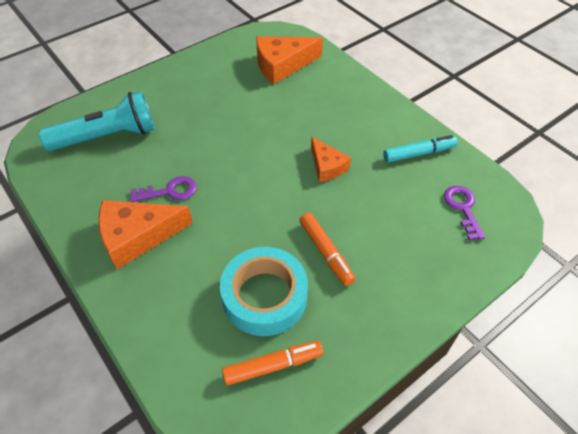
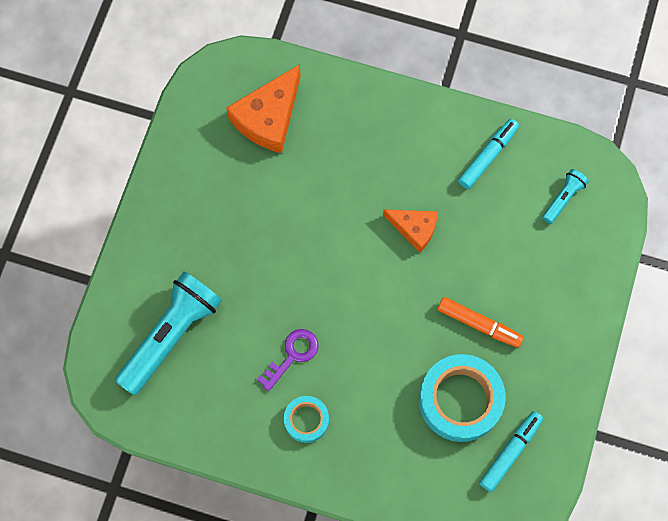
camera: 35 degrees left, 20 degrees up
(137, 236) = (306, 420): orange cheese -> turquoise tape
(273, 366) = (510, 452): orange marker -> turquoise marker
(463, 208) = (563, 198): purple key -> turquoise flashlight

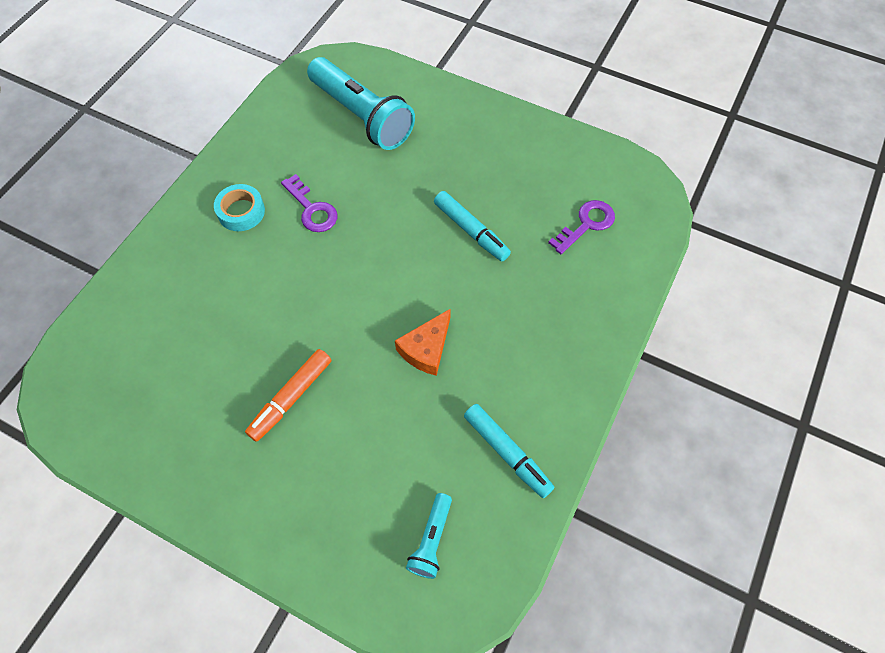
camera: 100 degrees right, 10 degrees down
(268, 118) = (586, 224): orange cheese -> purple key
(460, 400) = (210, 360): turquoise tape -> none
(510, 452) = (131, 402): turquoise marker -> turquoise marker (471, 231)
(563, 198) = (431, 540): turquoise flashlight -> turquoise flashlight turned 60 degrees clockwise

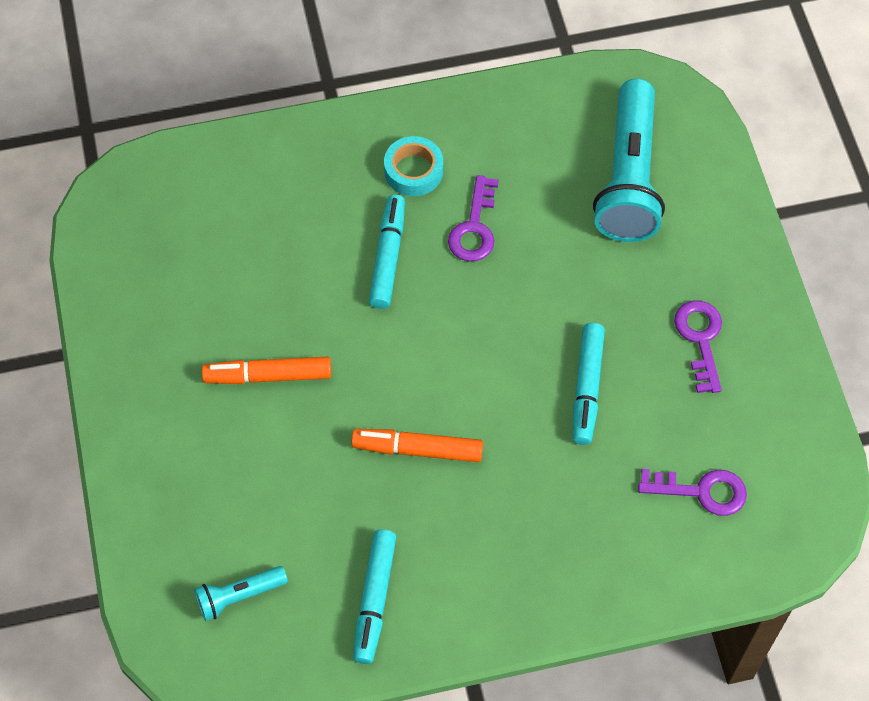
camera: 50 degrees right, 0 degrees up
(282, 267) = (388, 257): none -> turquoise marker
(426, 349) = (417, 449): orange cheese -> orange marker
(493, 157) = (700, 339): none -> purple key

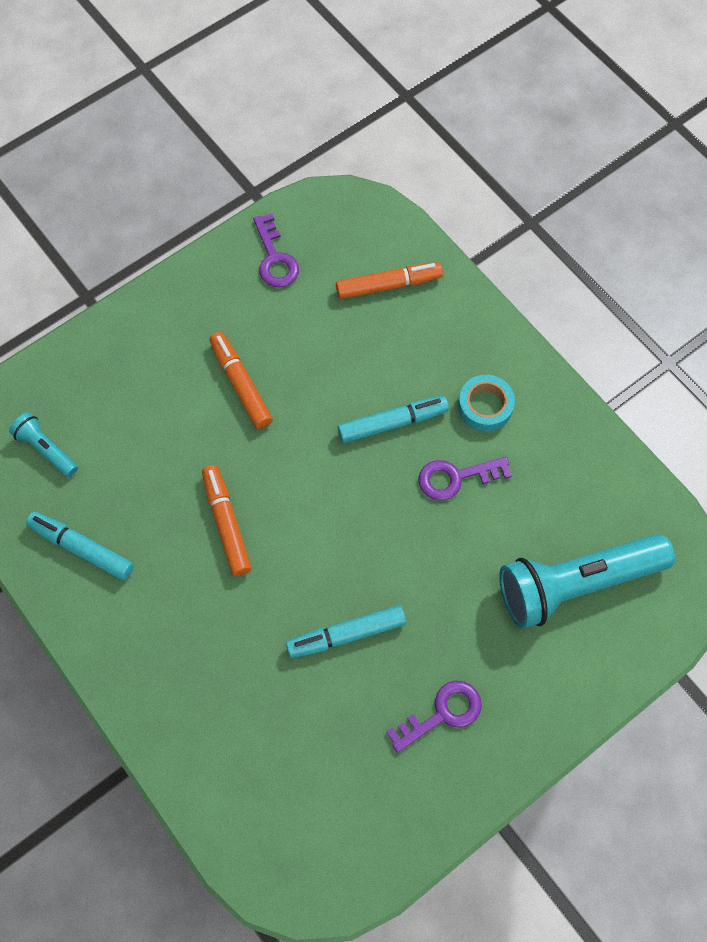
camera: 65 degrees right, 5 degrees up
(232, 195) = (388, 285): none -> orange marker
(374, 599) = (82, 548): turquoise marker -> turquoise marker turned 45 degrees clockwise
(701, 491) = (291, 774): purple key -> purple key (275, 258)

